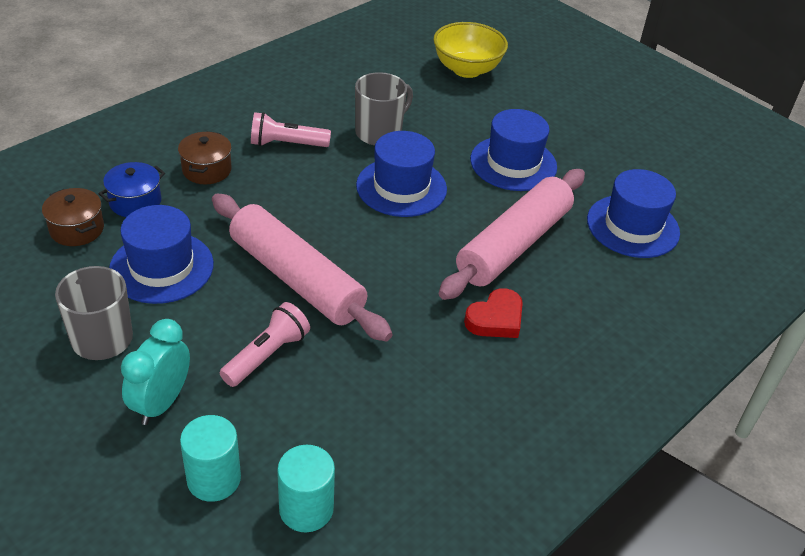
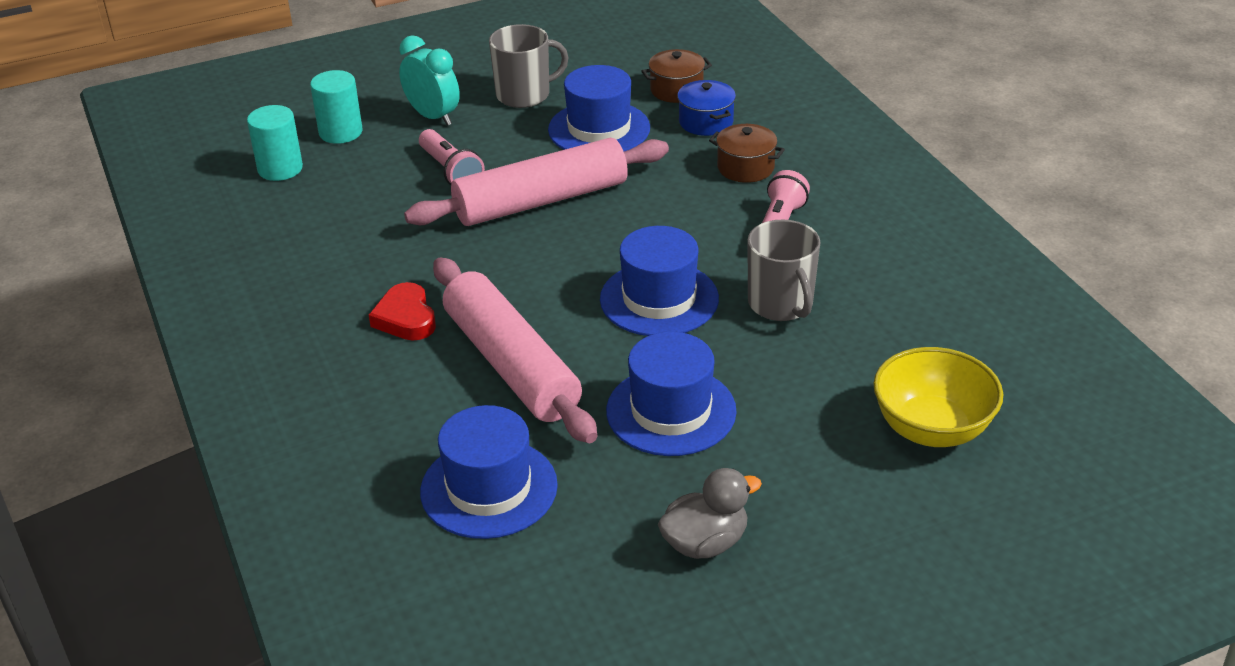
camera: 115 degrees right, 5 degrees down
(609, 135) = (705, 543): none -> grey duck

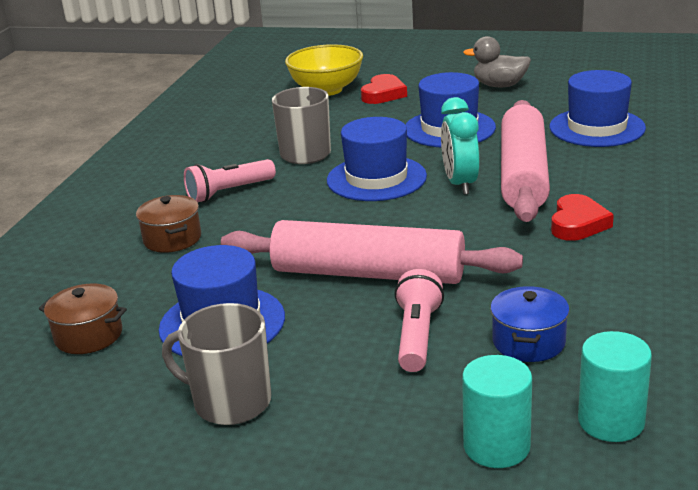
camera: 140 degrees left, 10 degrees down
(433, 116) = (364, 418): turquoise clock -> turquoise clock (460, 184)
(706, 122) = (127, 290): blue pot -> blue pot (528, 342)
(842, 451) = (383, 94): none -> red heart

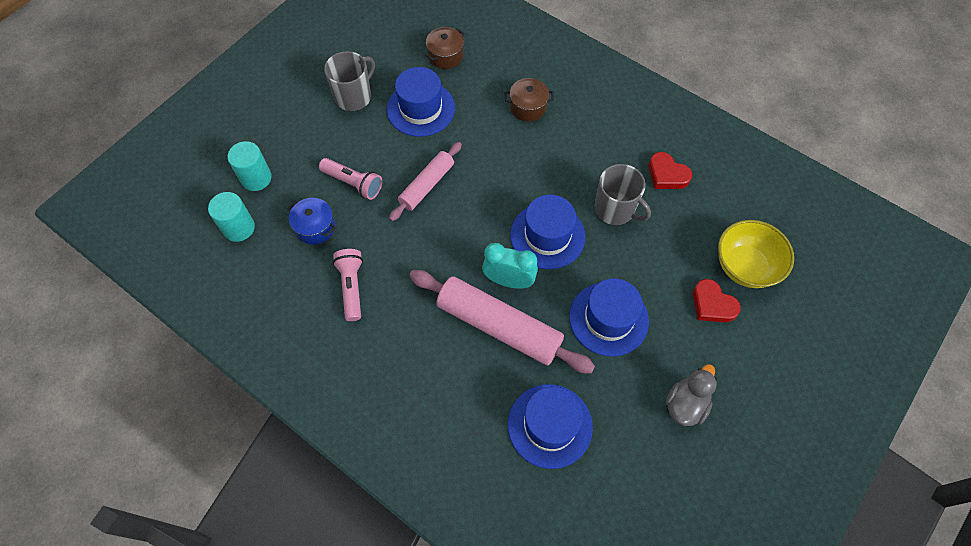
camera: 110 degrees right, 35 degrees up
(228, 192) = (576, 148): pink flashlight -> pink flashlight (351, 287)
(368, 273) = (427, 185): pink rolling pin -> pink rolling pin, size x0.60
(578, 223) = (412, 319): red heart -> red heart (667, 174)

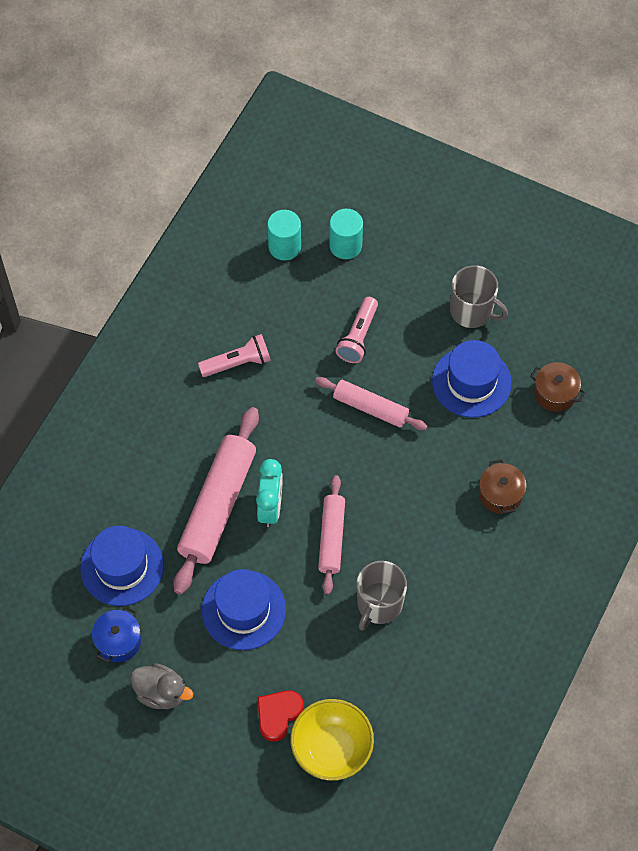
camera: 80 degrees right, 0 degrees up
(315, 227) = (298, 314): blue pot -> blue pot (118, 641)
(547, 236) = (331, 538): blue hat -> pink rolling pin
(667, 174) = (438, 657): red heart -> none

